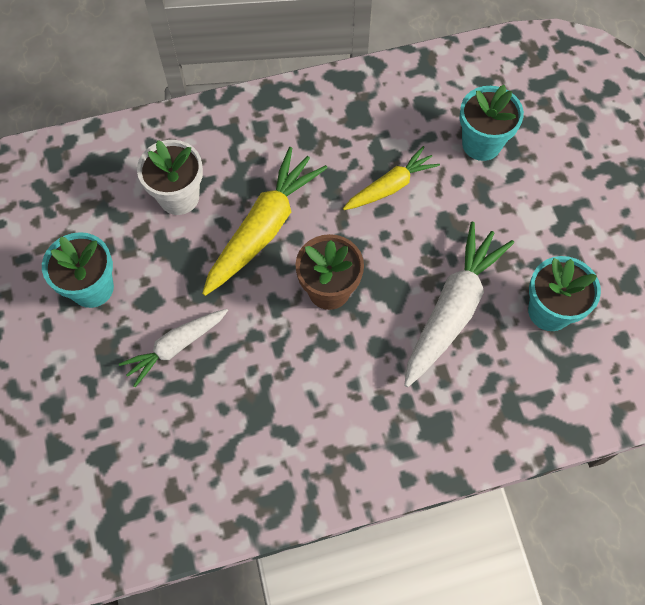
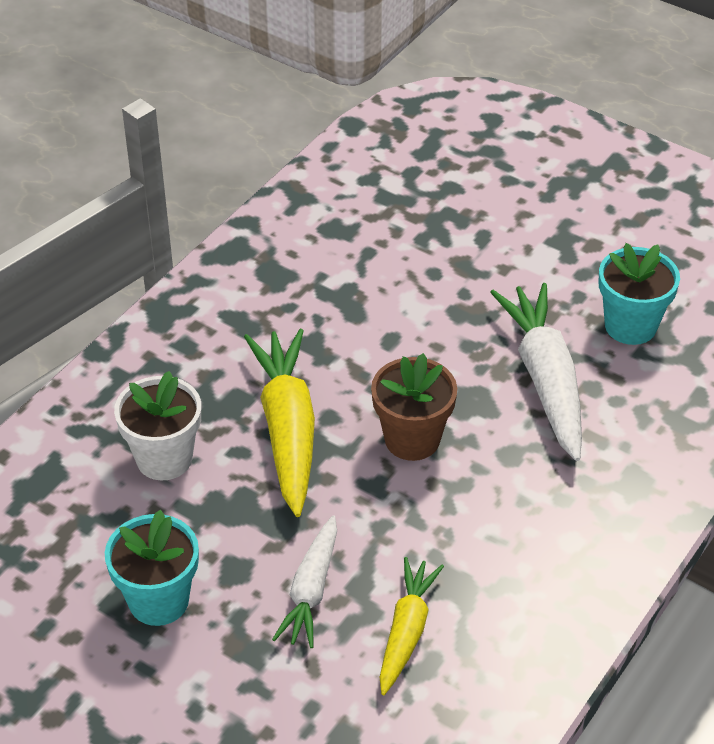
camera: 40 degrees left, 20 degrees down
(390, 186) = (376, 316): yellow carrot -> yellow carrot (406, 631)
(481, 144) = (424, 230): turquoise flower pot -> none

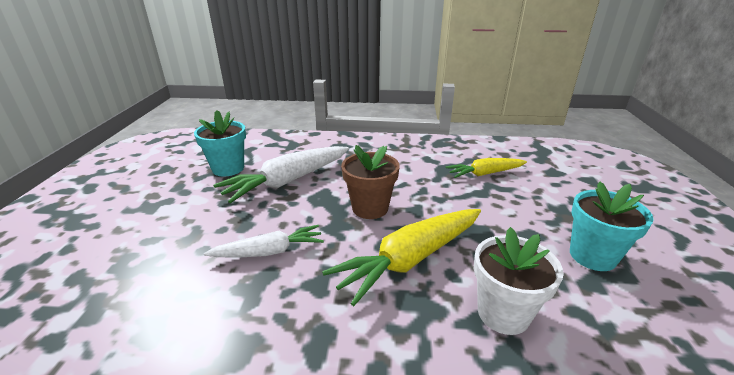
camera: 120 degrees left, 15 degrees down
(311, 591) = (504, 205): white carrot -> white carrot (269, 251)

